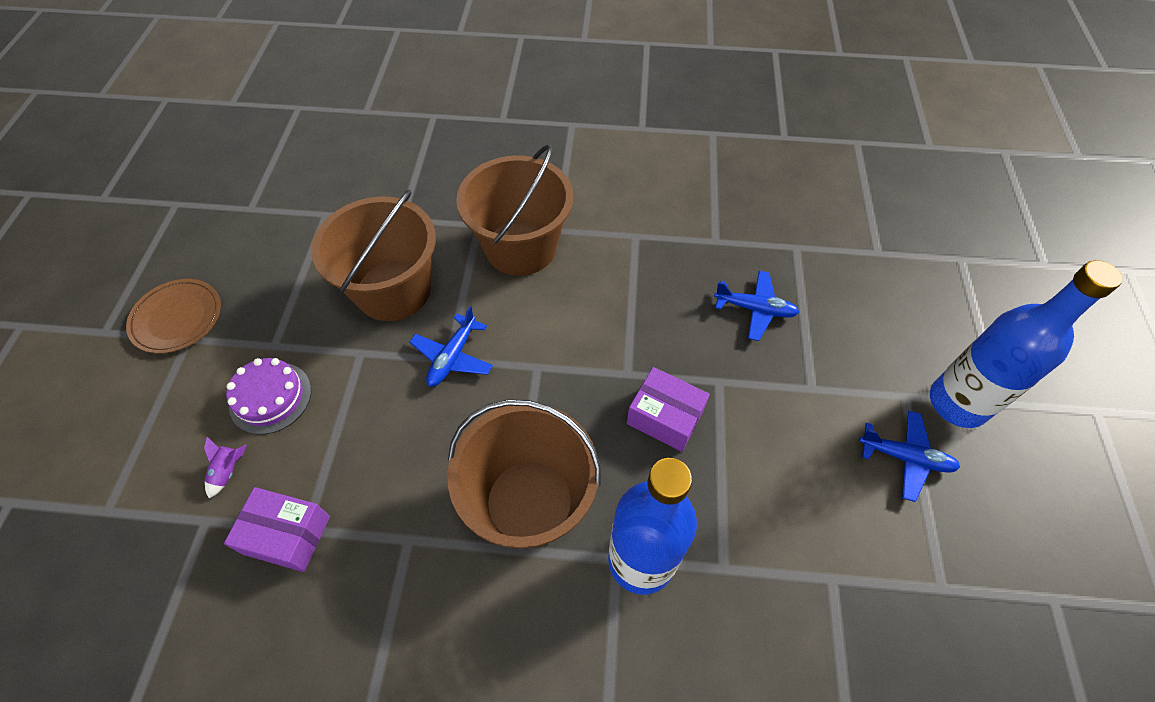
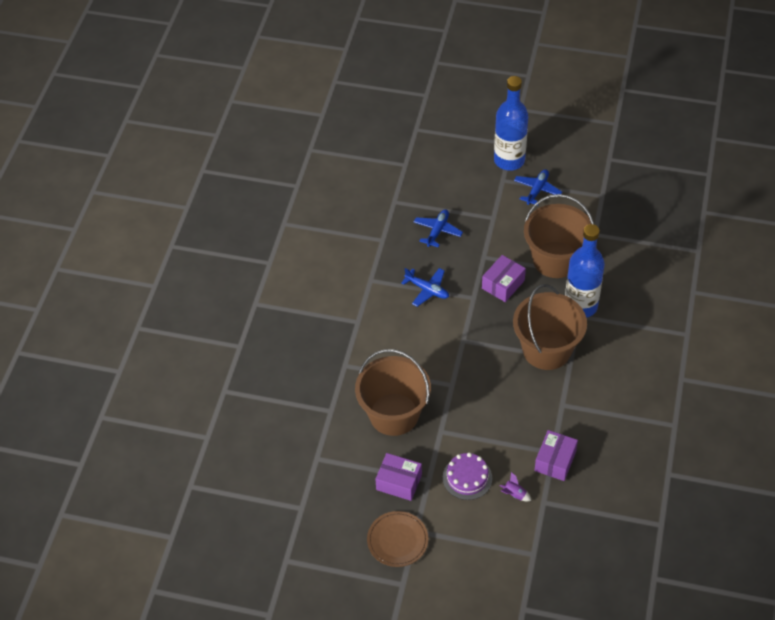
camera: 80 degrees left, 5 degrees down
(275, 309) = (399, 482): none -> purple box
(453, 357) = (450, 382): blue plane -> blue plane (427, 290)
(520, 247) = (369, 342): brown bucket -> brown bucket (555, 260)

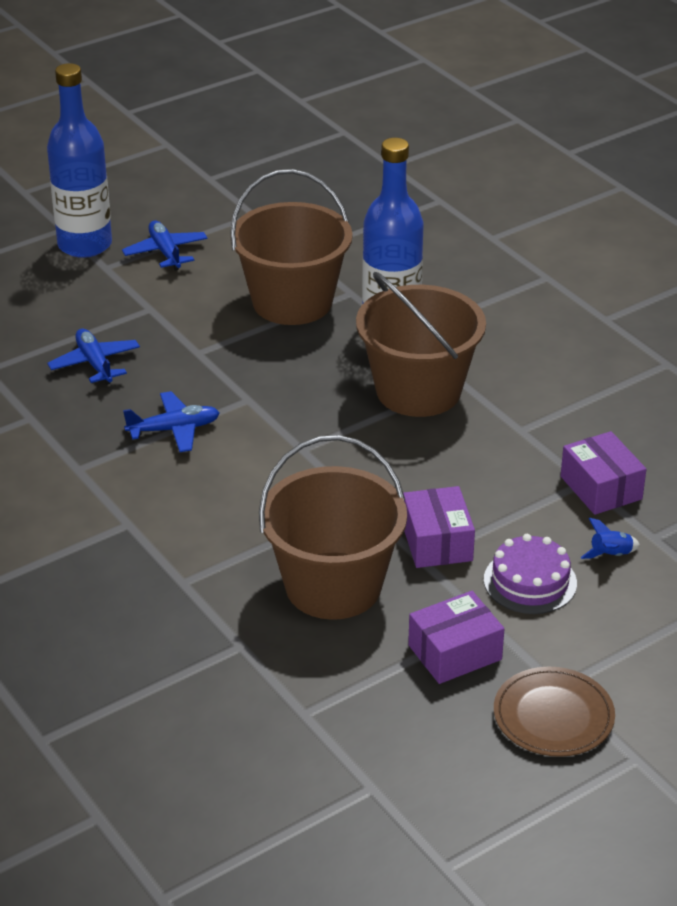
camera: 50 degrees left, 15 degrees down
(503, 284) = (265, 363): purple box -> purple box (437, 542)
(514, 494) = (610, 555): purple rocket -> blue rocket

